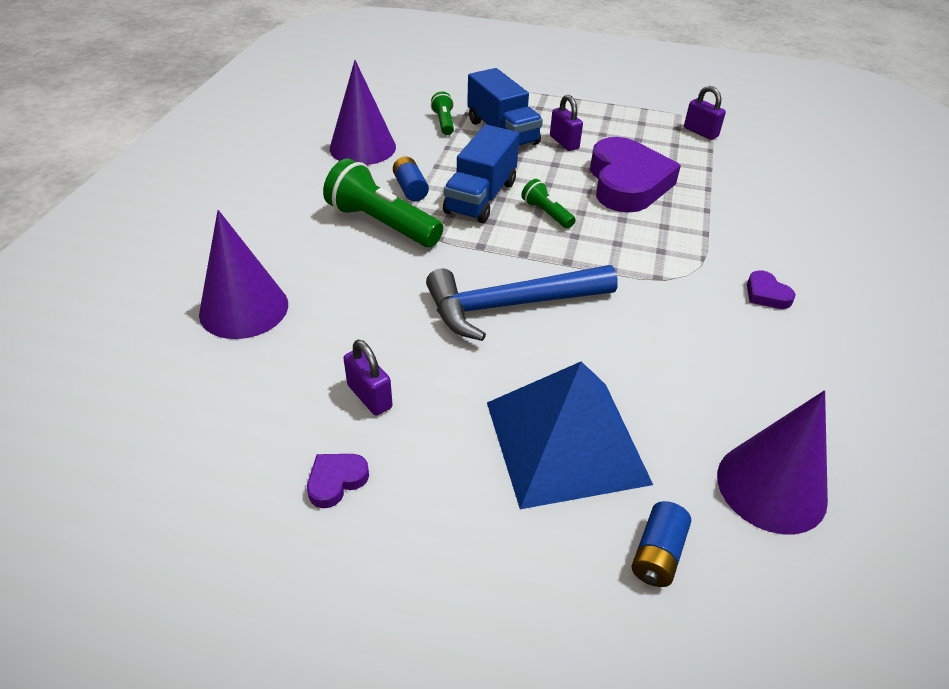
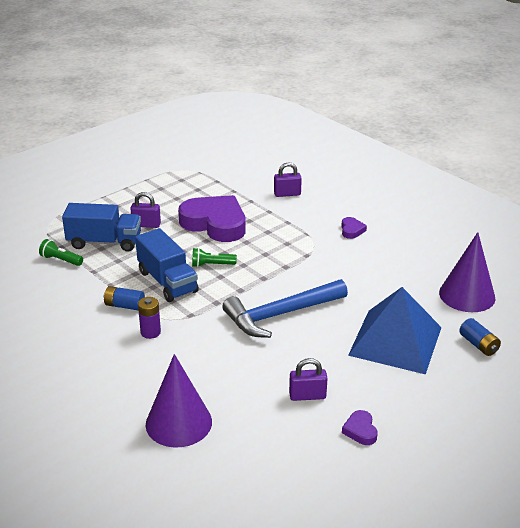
camera: 55 degrees left, 10 degrees down
(362, 147) = (47, 307): purple cone -> none
(382, 224) = (150, 332): green flashlight -> purple battery
(511, 305) = (280, 314): blue hammer -> blue hammer turned 45 degrees clockwise
(700, 132) = (196, 175): purple padlock -> purple padlock (287, 194)
(766, 294) = (351, 230): purple heart -> purple heart turned 90 degrees counterclockwise

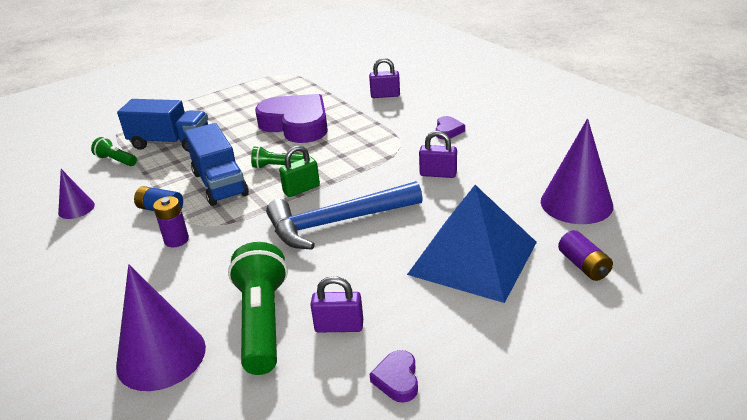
camera: 10 degrees right, 0 degrees up
(47, 306) = (76, 208): none -> purple cone
(146, 225) = (222, 126): purple padlock -> purple padlock (438, 174)
(241, 286) = (301, 189): none -> green padlock
(247, 394) = (262, 321): none -> green flashlight
(478, 345) = (583, 265): blue battery -> purple battery

